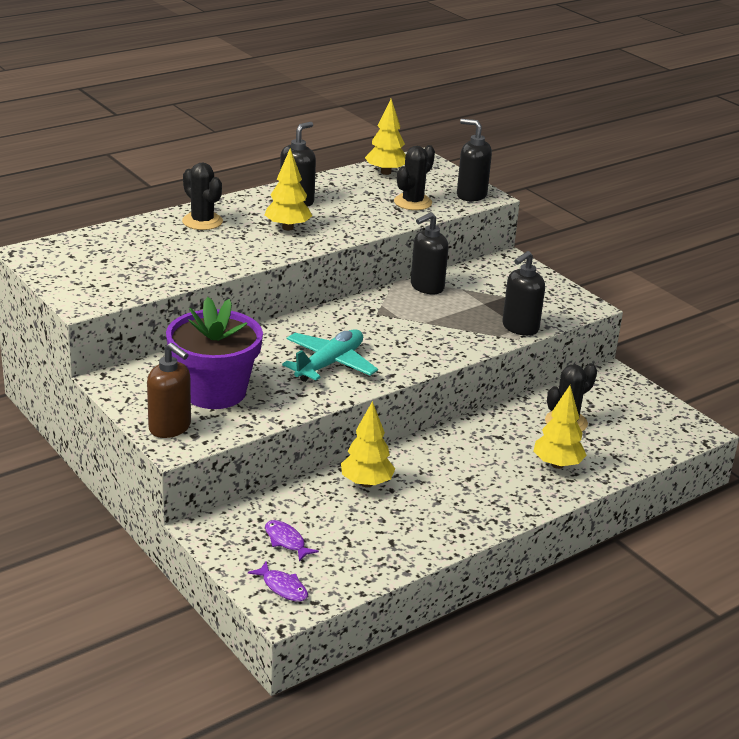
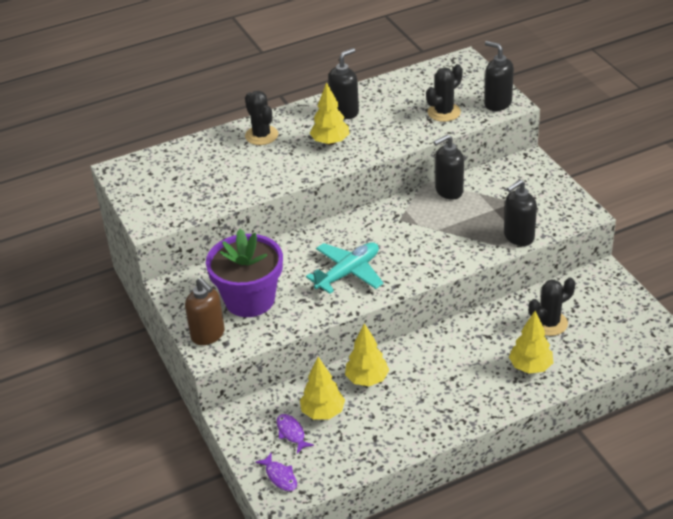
camera: 15 degrees right, 10 degrees up
(385, 172) = (429, 77): yellow tree -> yellow tree (323, 412)

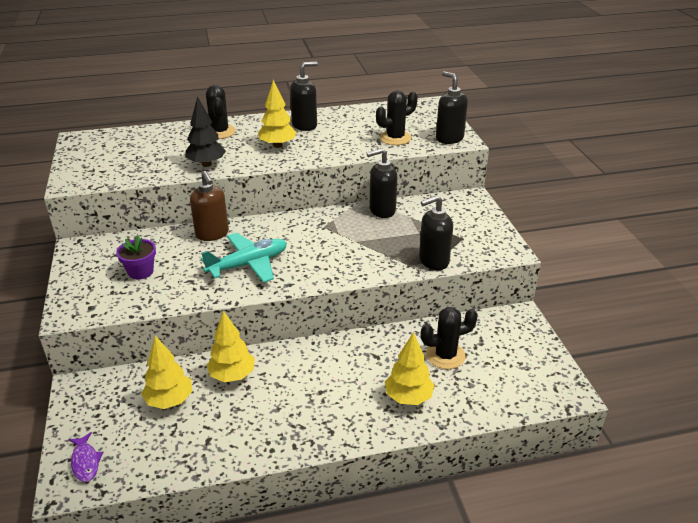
camera: 10 degrees right, 5 degrees down
(208, 335) = (80, 296): brown soap dispenser -> brown soap dispenser (212, 234)
(249, 299) = (140, 271): purple flower pot -> purple flower pot, size x0.48
(271, 177) = (206, 164): none -> black tree
(291, 433) = (126, 416): purple fish -> none

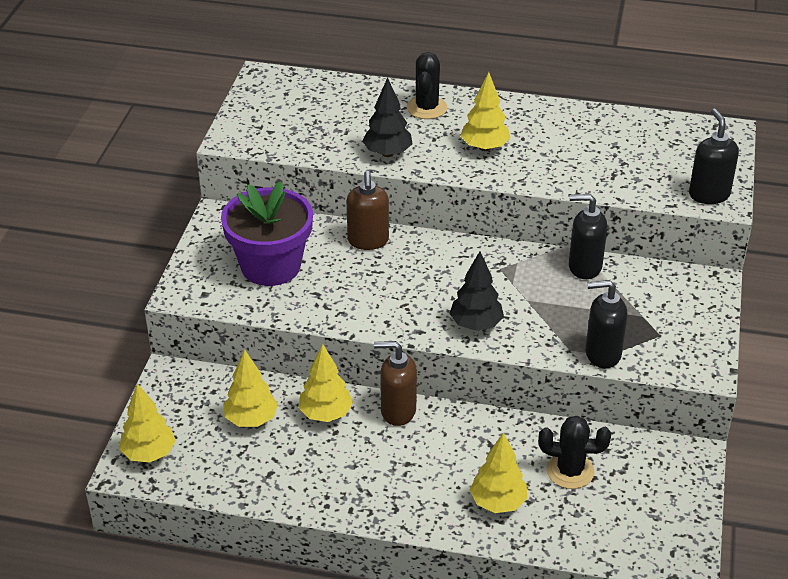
camera: 25 degrees right, 5 degrees up
(85, 462) = (149, 453): purple fish -> yellow tree
(140, 271) = (270, 266): purple flower pot -> purple flower pot, size x2.07
(248, 264) = (388, 293): turquoise plane -> none
(290, 354) = (397, 411): none -> brown soap dispenser
(304, 125) = (535, 124): black soap dispenser -> none
(329, 267) = (476, 324): none -> black tree
(395, 138) = (638, 175): black cactus -> none

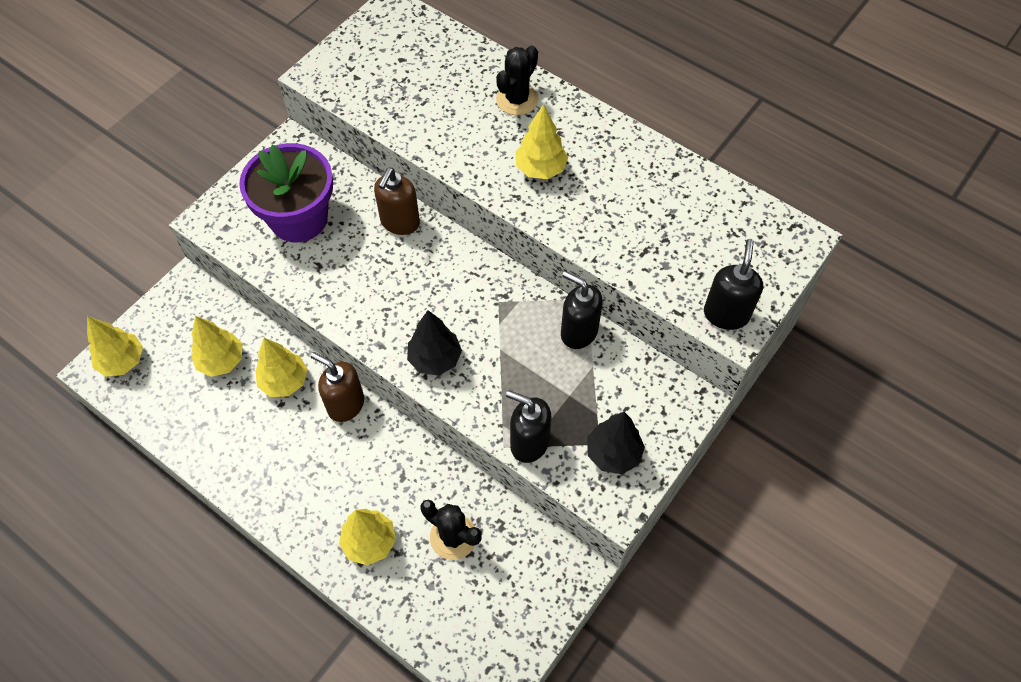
camera: 25 degrees right, 20 degrees up
(387, 153) = (444, 142): black tree -> black tree (613, 453)

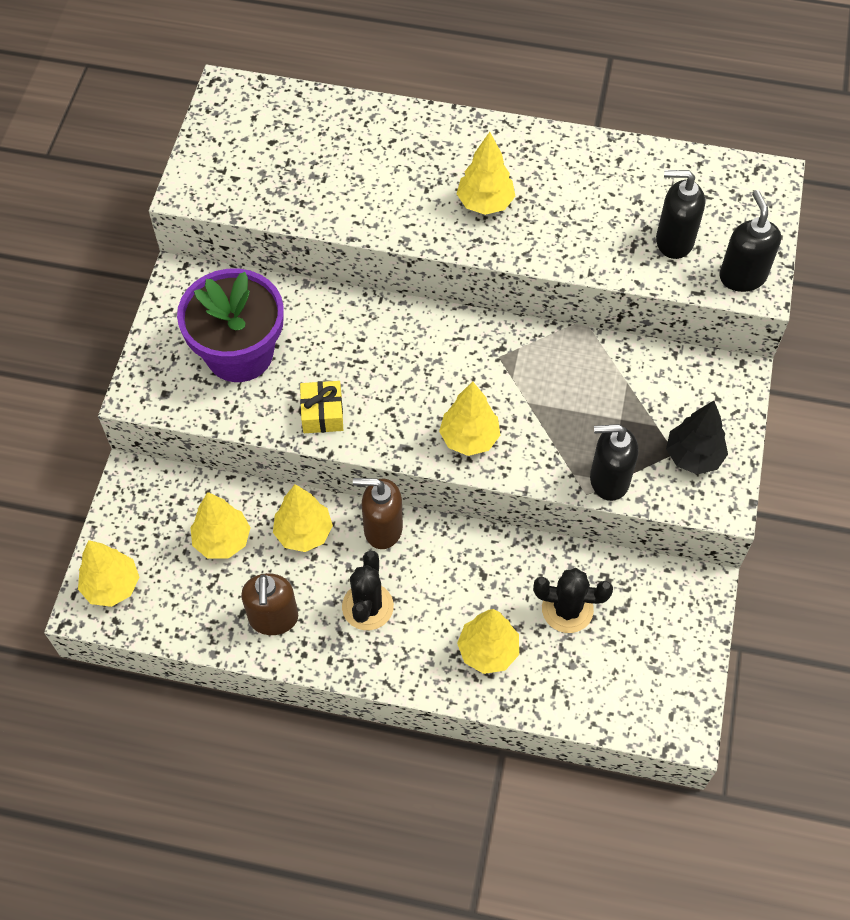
camera: 25 degrees left, 0 degrees up
(332, 291) = (322, 413): none -> yellow gift
(400, 222) = (350, 316): brown soap dispenser -> brown soap dispenser (273, 618)
(435, 359) = (469, 438): black tree -> yellow tree
(517, 99) = (419, 141): black cactus -> black cactus (367, 606)
(578, 332) = (594, 355): black soap dispenser -> black soap dispenser (673, 241)

